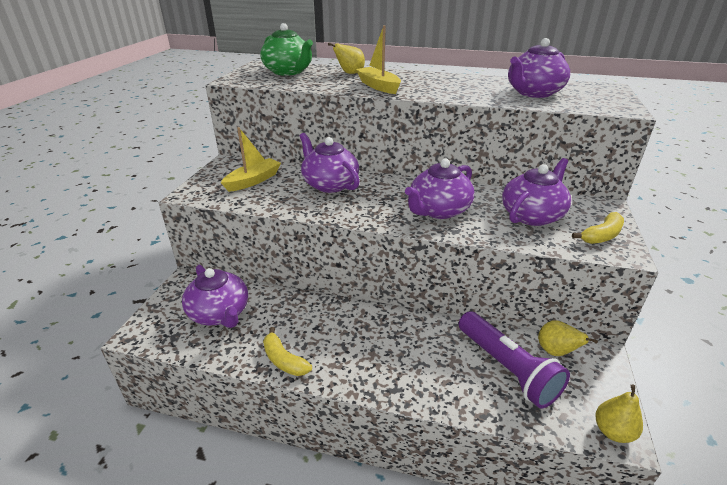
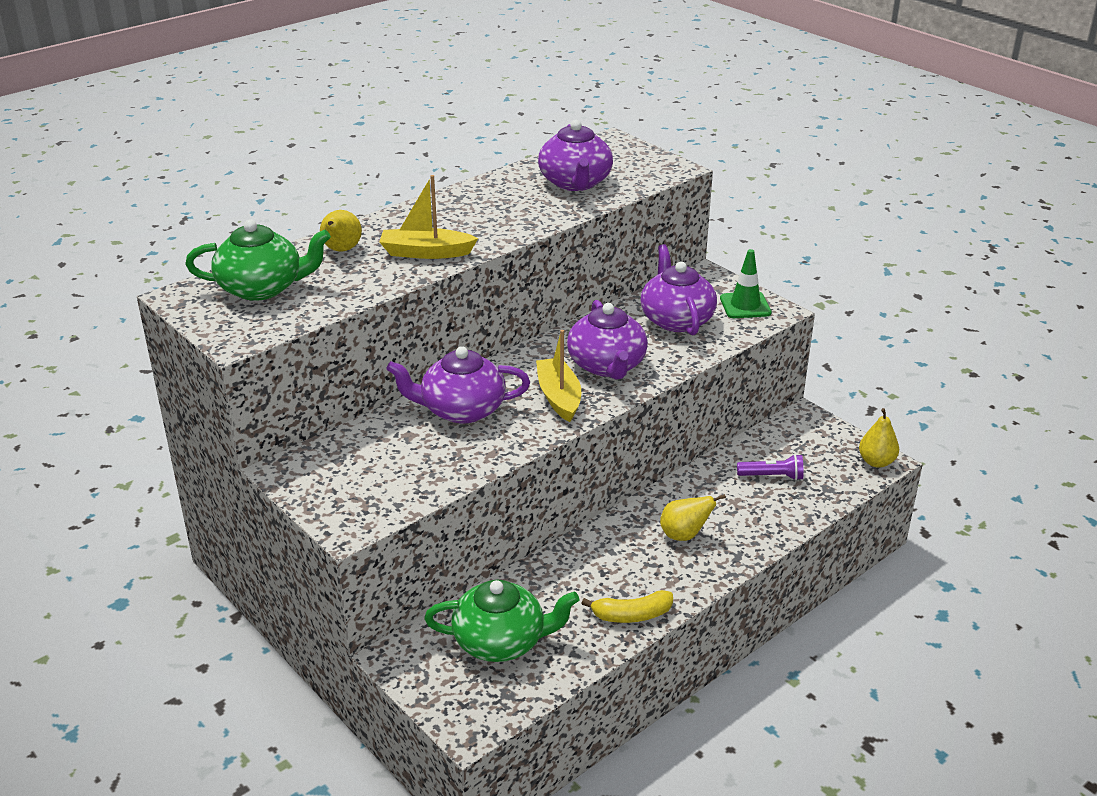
camera: 55 degrees left, 0 degrees up
(220, 313) = (501, 641): purple teapot -> green teapot
(253, 181) = (376, 464): yellow boat -> yellow boat (559, 397)
(507, 368) = (772, 476): purple flashlight -> purple flashlight, size x0.51
(555, 352) = (779, 438): yellow pear -> yellow pear (684, 535)
(601, 236) = (745, 306): yellow banana -> green traffic cone

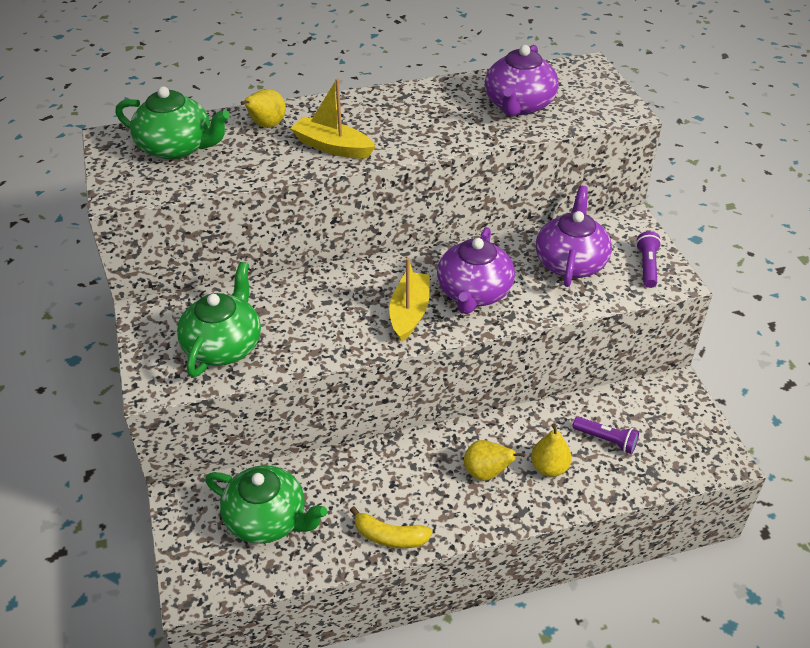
camera: 25 degrees right, 10 degrees up
(395, 474) = (224, 346): none -> green teapot
(461, 410) = (319, 299): purple teapot -> none
(745, 306) = (647, 266): green traffic cone -> purple flashlight
(876, 462) = (719, 459): yellow pear -> yellow pear (549, 468)

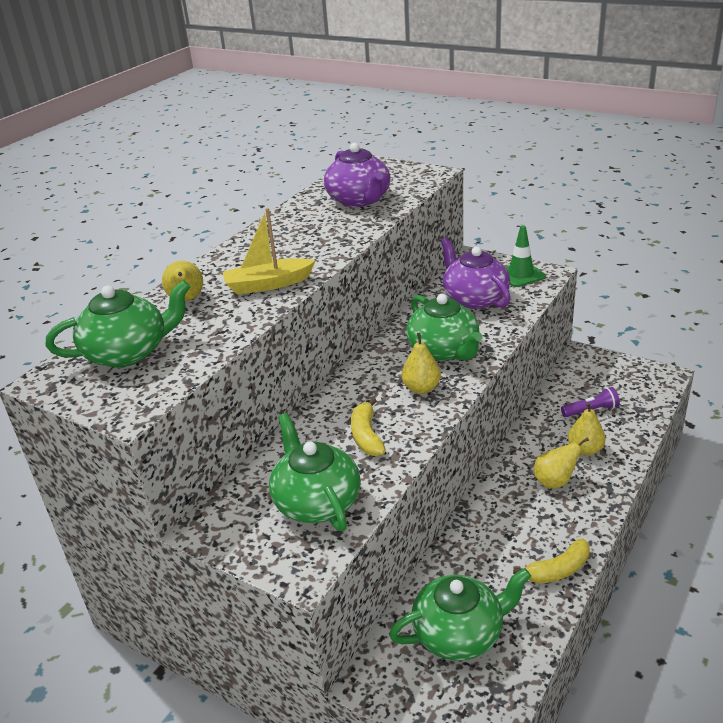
camera: 40 degrees left, 10 degrees down
(319, 322) = (366, 436): none -> yellow banana
(409, 313) = (421, 388): yellow boat -> yellow pear
(474, 293) = (444, 350): purple teapot -> green teapot
(647, 266) = (520, 275): purple flashlight -> green traffic cone

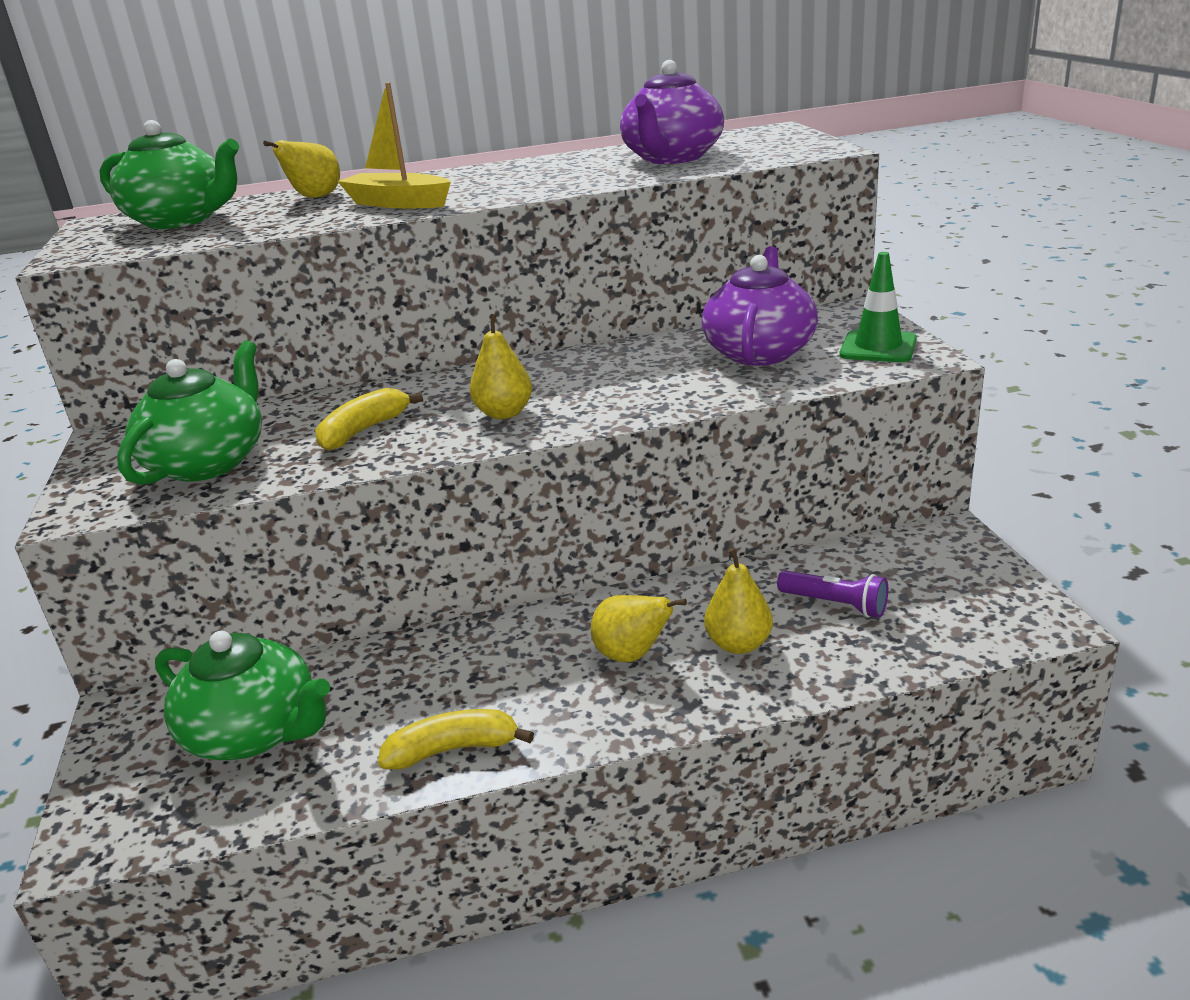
camera: 45 degrees right, 5 degrees down
(444, 350) = (607, 388): green teapot -> none
(557, 570) = (453, 749): yellow banana -> yellow banana turned 150 degrees clockwise

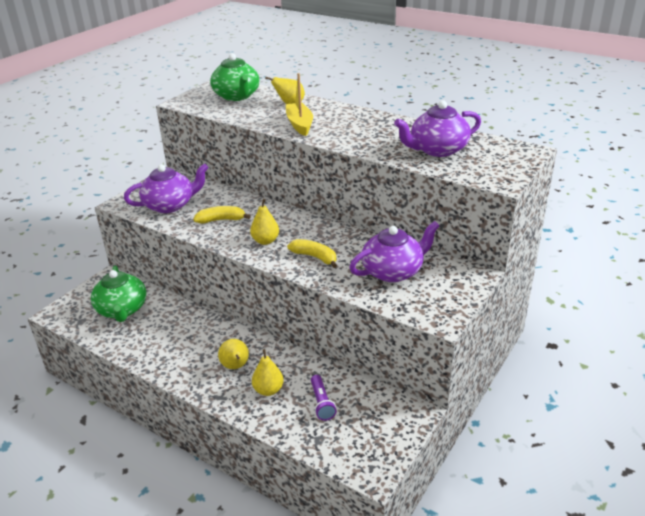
camera: 45 degrees right, 5 degrees up
(209, 462) = (170, 205): green teapot -> purple teapot
(453, 749) = (150, 356): yellow banana -> yellow banana (315, 257)
(878, 347) = (438, 301): green traffic cone -> none

